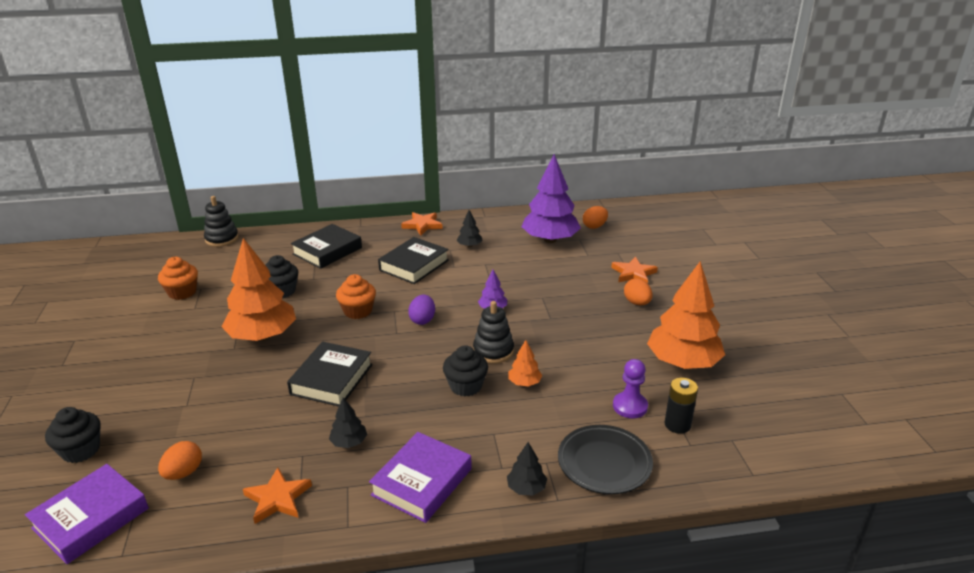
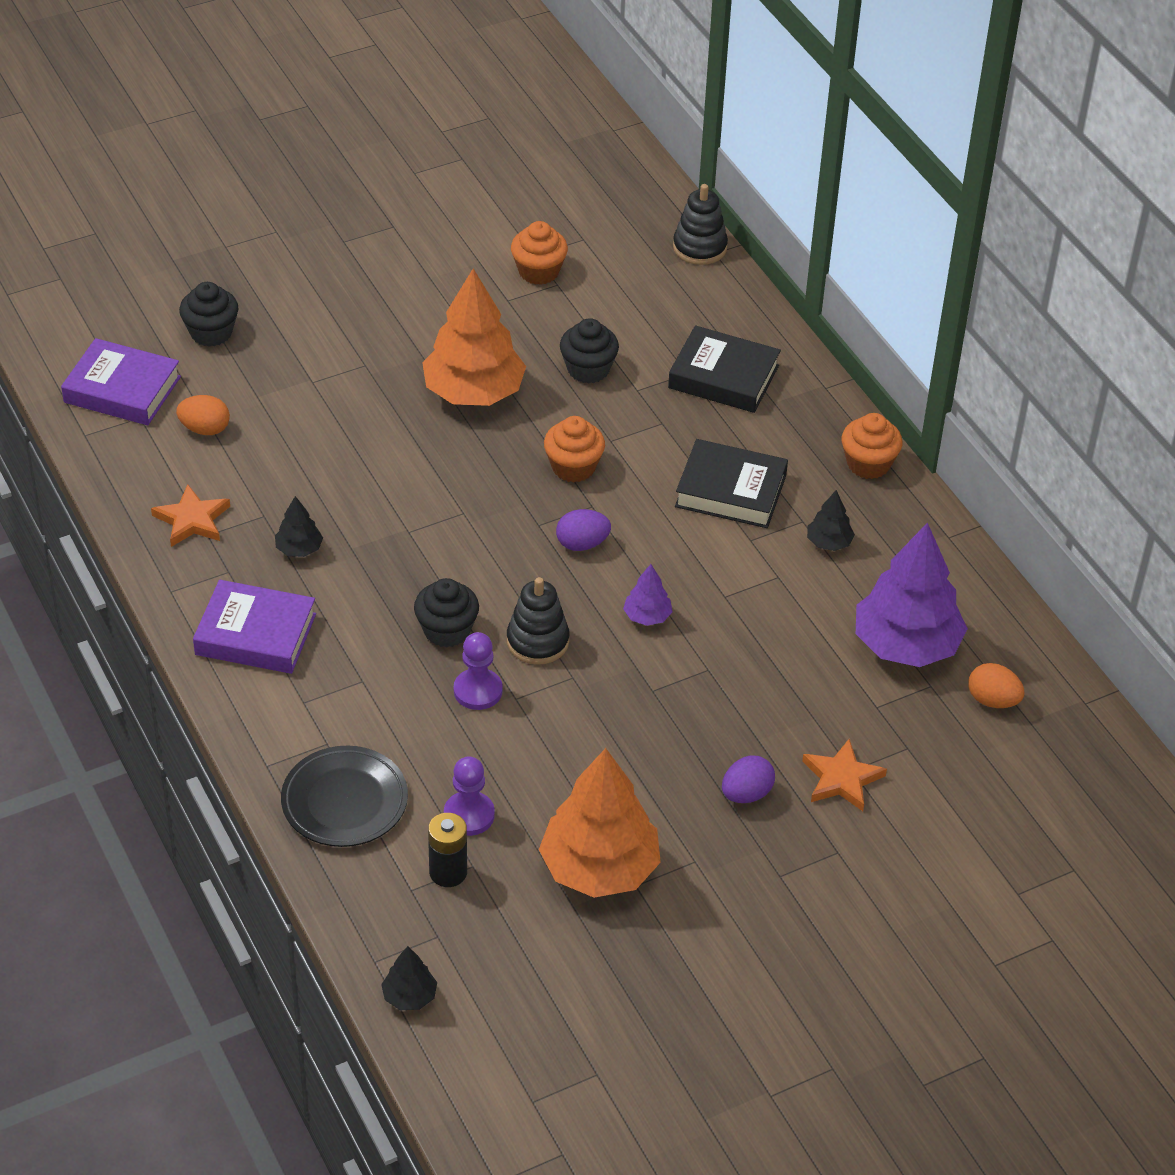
camera: 70 degrees right, 15 degrees up
(331, 379) = (409, 493): black book -> none
(422, 225) = (868, 464): orange star -> orange cupcake
(524, 383) = (478, 691): orange tree -> purple pawn
(526, 488) = (276, 732): black tree -> black tree (409, 996)
(637, 303) = (746, 794): orange egg -> purple egg

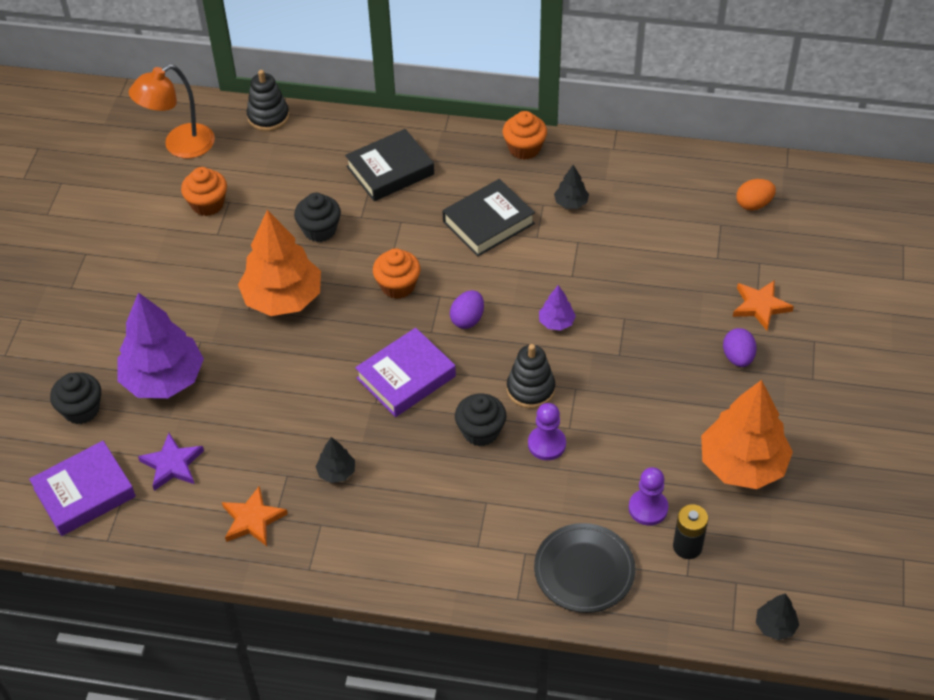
camera: 50 degrees left, 5 degrees up
(205, 429) = (172, 464): orange egg -> purple star
(255, 634) = (393, 540): purple book -> purple book (406, 377)
(593, 209) = (180, 146): none -> orange lamp
(906, 645) = (681, 216): purple tree -> purple tree (164, 379)

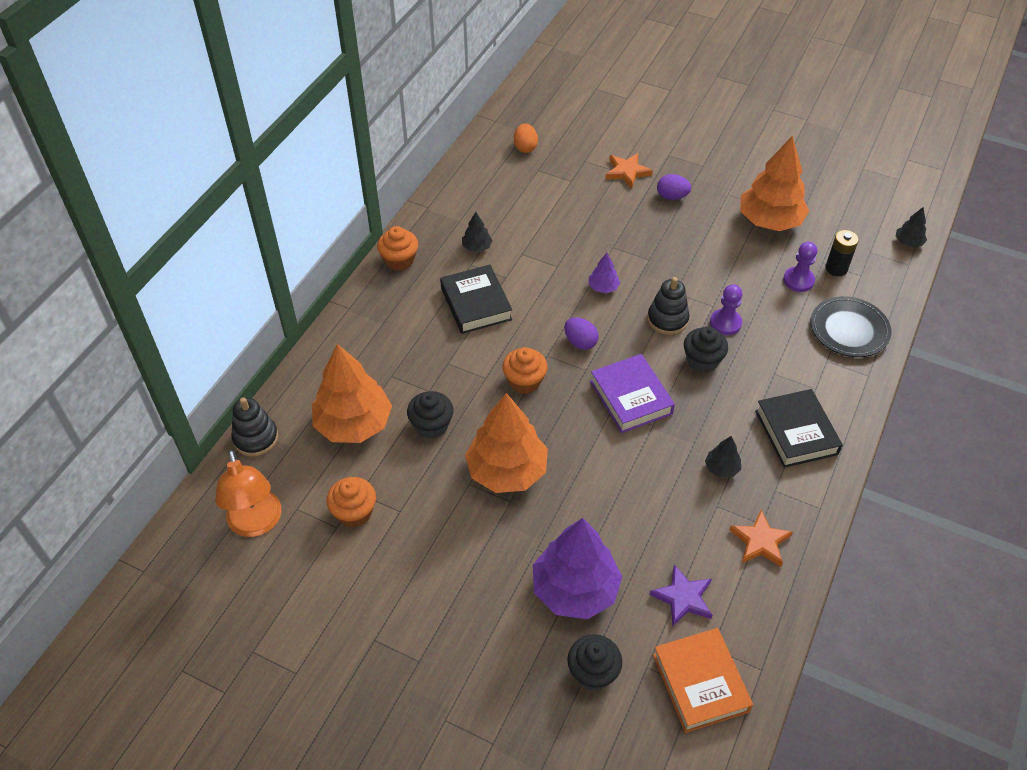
camera: 75 degrees left, 0 degrees up
(84, 493) = (700, 683): purple book -> orange book
(304, 175) = (354, 424): none -> orange tree
(390, 170) = (380, 357): black book -> black book (796, 432)

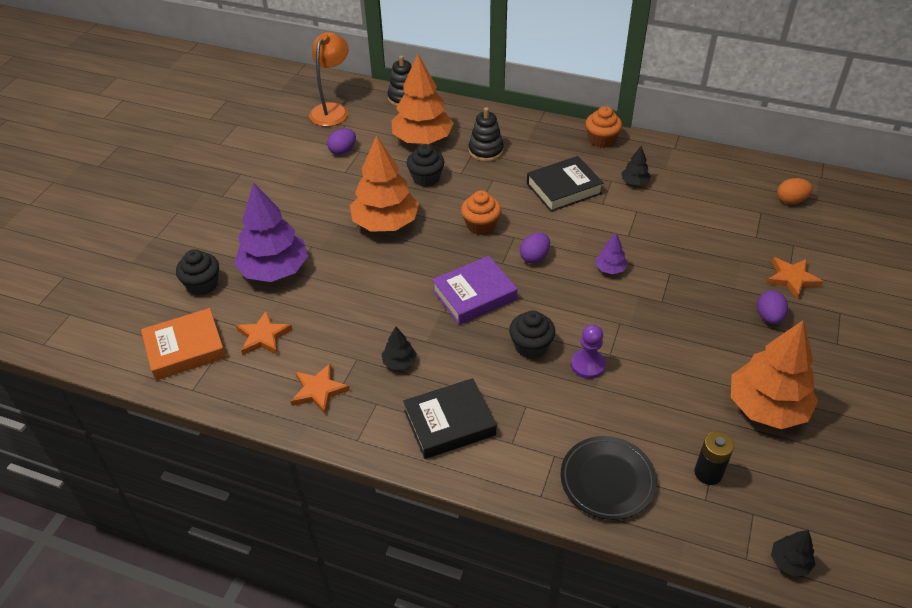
camera: 85 degrees right, 5 degrees down
(256, 524) = (332, 110): orange lamp -> orange lamp turned 135 degrees clockwise
(354, 512) = (343, 151): orange cupcake -> purple egg
(667, 319) = (580, 318): black stacking toy -> black stacking toy (486, 151)
(683, 598) = (263, 336): purple star -> orange star
(798, 280) = (674, 433): purple pawn -> none

